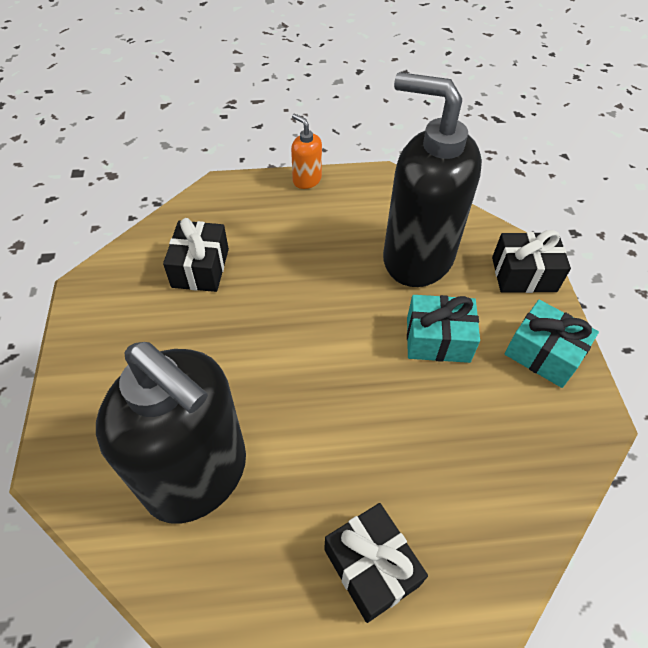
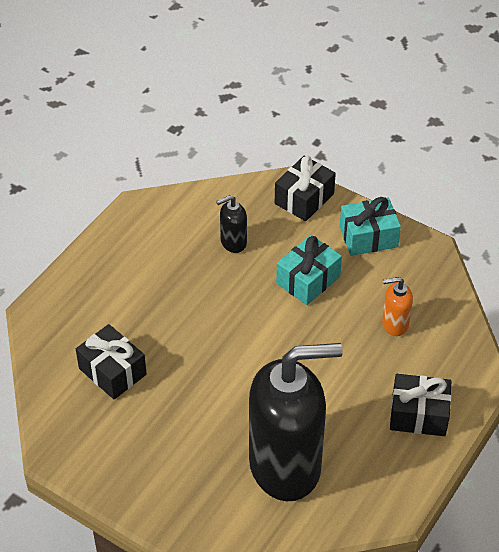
camera: 50 degrees left, 5 degrees down
(306, 180) = (90, 253): orange soap dispenser -> orange soap dispenser (394, 324)
(417, 257) = (233, 242): black soap dispenser -> black soap dispenser, size x0.41

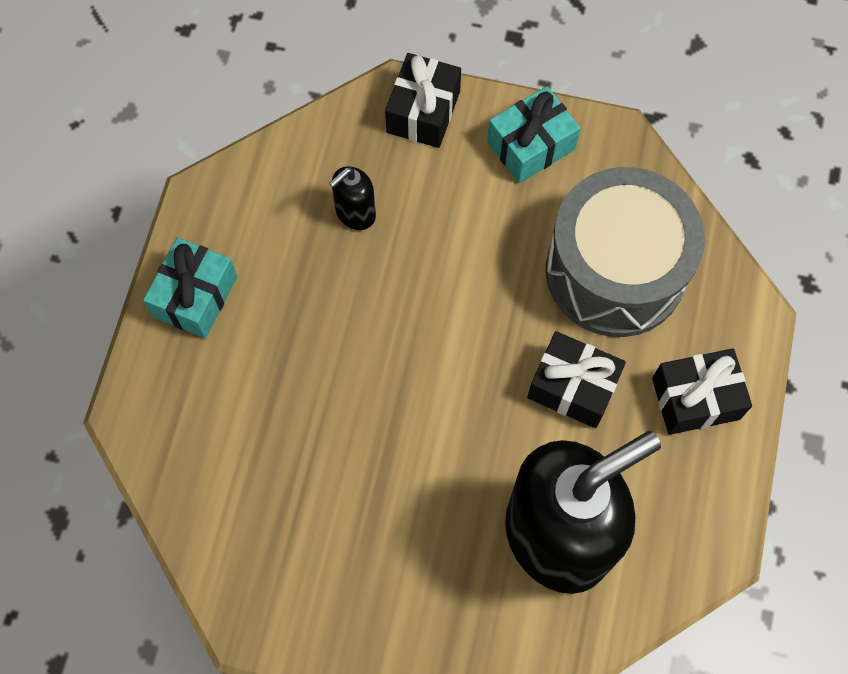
camera: 20 degrees left, 20 degrees up
(112, 371) = (274, 473): black gift -> black gift (573, 387)
(308, 280) = (477, 240): turquoise gift -> turquoise gift (195, 296)
(394, 324) = (615, 271): orange soap dispenser -> grey drum

